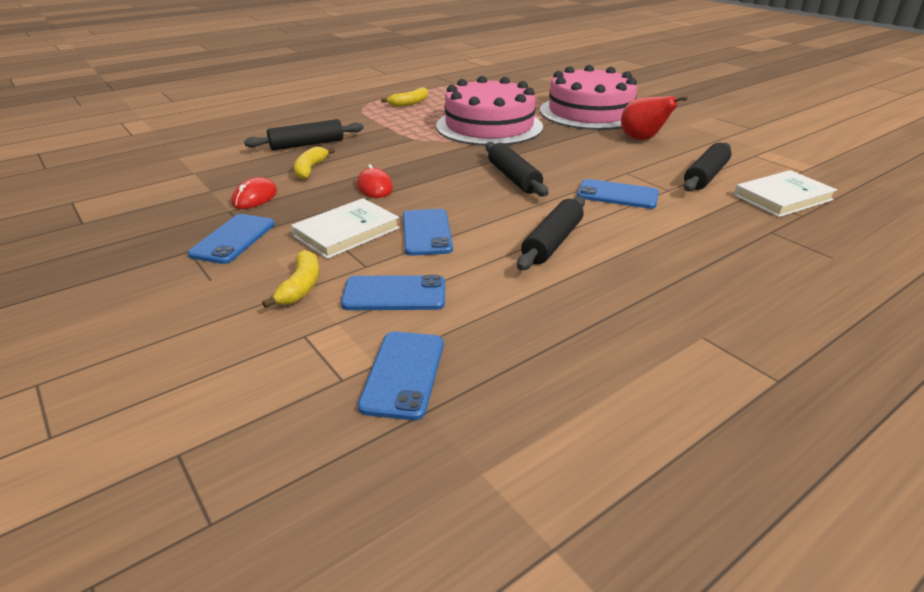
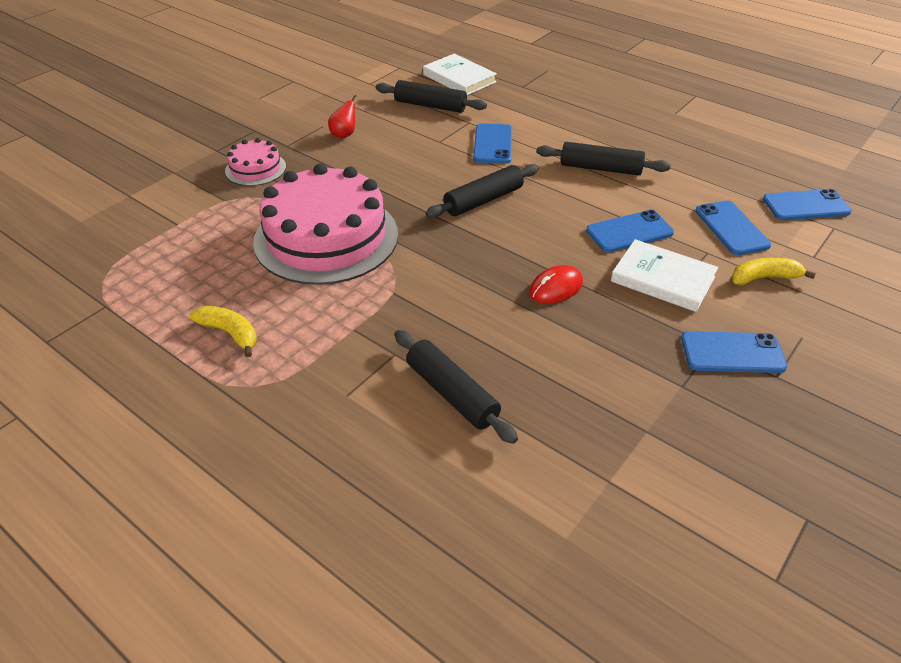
camera: 105 degrees left, 10 degrees up
(255, 197) = (638, 377): red mouse -> none
(310, 169) = (535, 357): yellow banana -> none
(590, 112) = (255, 169): pink cake -> pink cake, size x0.47
(642, 139) = (344, 135): red pear -> red pear, size x0.60

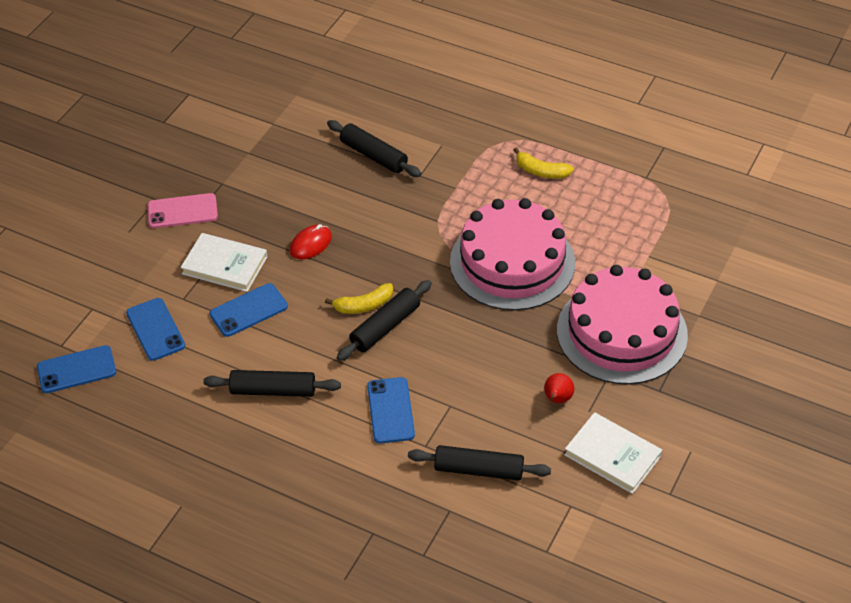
camera: 170 degrees right, 5 degrees up
(255, 169) = (621, 332): pink cake -> pink cake, size x2.13
(459, 78) = (458, 537): white book -> white book (612, 455)
(732, 353) = (182, 211): blue phone -> pink phone
(764, 278) = (141, 279): yellow banana -> yellow banana (364, 305)

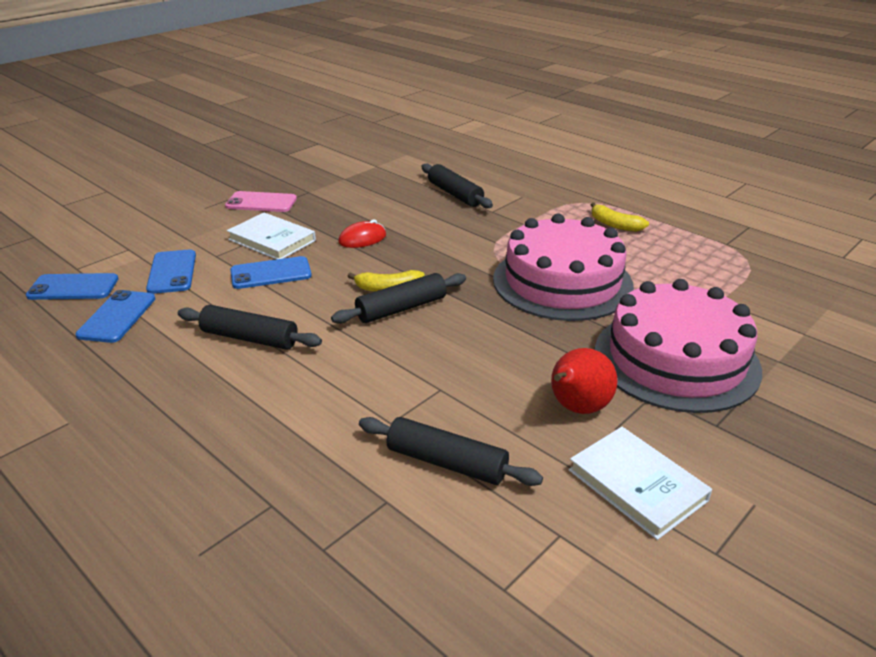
camera: 15 degrees right, 15 degrees down
(391, 410) = (368, 380): blue phone -> blue phone (117, 317)
(557, 399) = (577, 408): red pear -> red pear, size x1.66

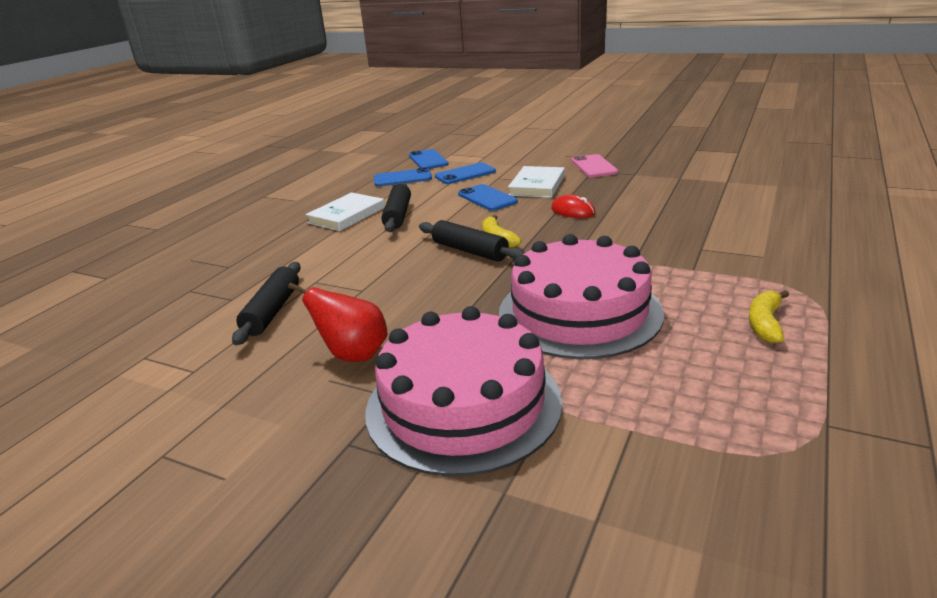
camera: 75 degrees right, 5 degrees down
(455, 194) = (715, 224): black rolling pin -> none
(637, 485) = (250, 401): white book -> white book (347, 215)

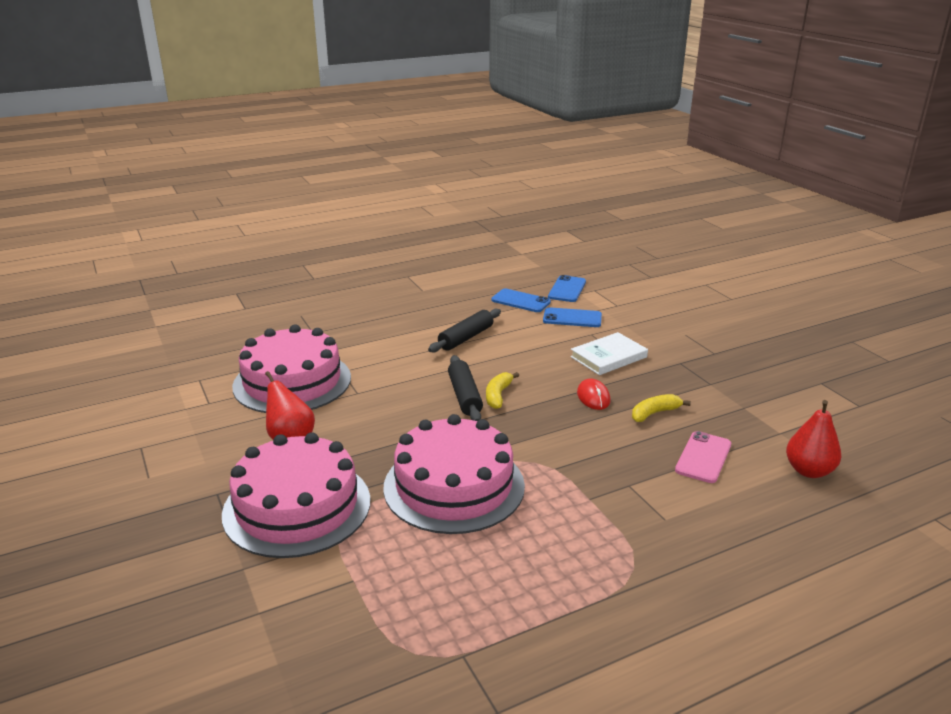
camera: 35 degrees right, 0 degrees up
(272, 311) = (292, 382): black rolling pin -> pink cake
(347, 215) = (434, 321): white book -> none
(487, 198) = (550, 352): blue phone -> none
(594, 166) = (689, 359): pink phone -> pink phone (703, 457)
(765, 323) = (557, 570): yellow banana -> yellow banana (654, 413)
(782, 193) = (808, 471): none -> red pear

